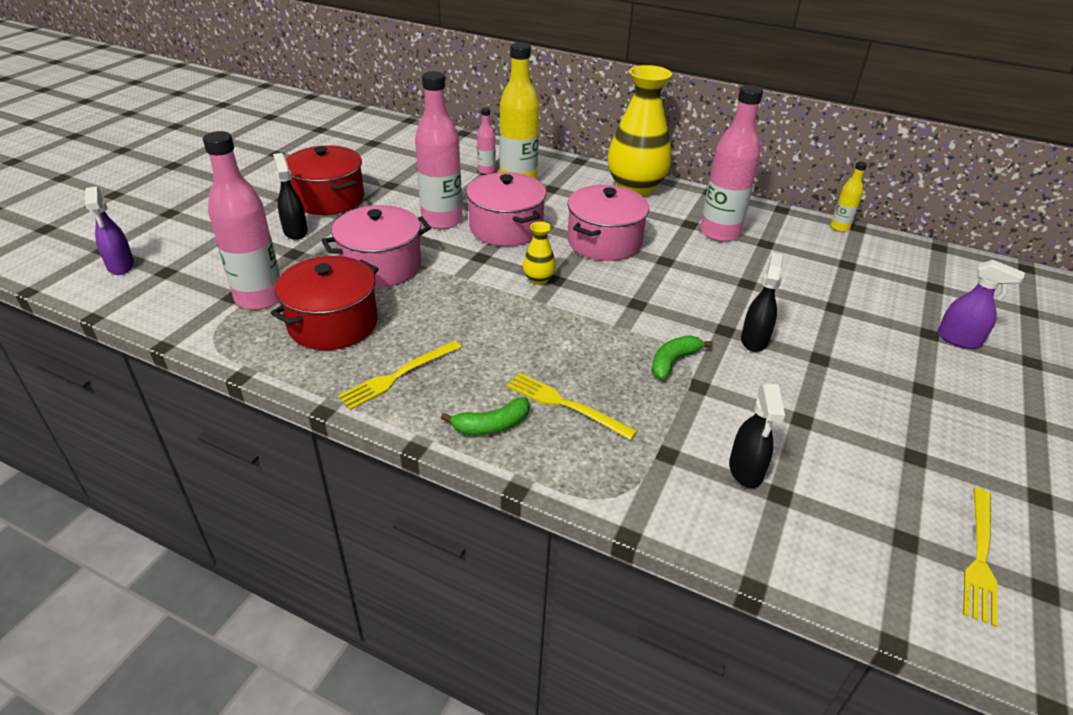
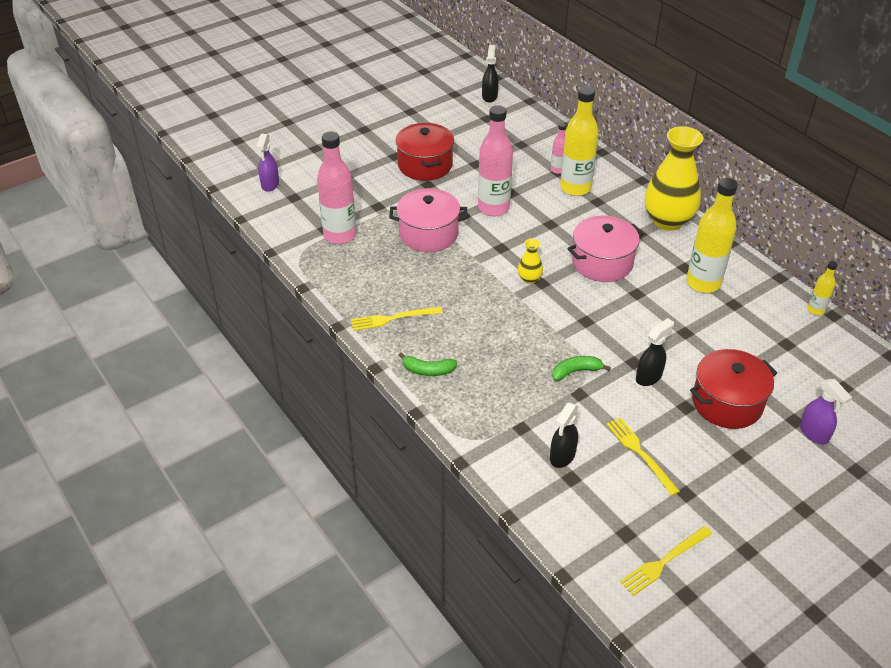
camera: 30 degrees right, 5 degrees up
(295, 231) = (388, 188): black spray bottle -> black spray bottle (489, 96)
(333, 323) = (374, 269): red pot -> red pot (727, 403)
(506, 228) = (536, 228): pink pot -> none
(565, 405) = (482, 374): yellow fork -> yellow fork (640, 453)
(719, 233) = (703, 283): pink bottle -> yellow bottle

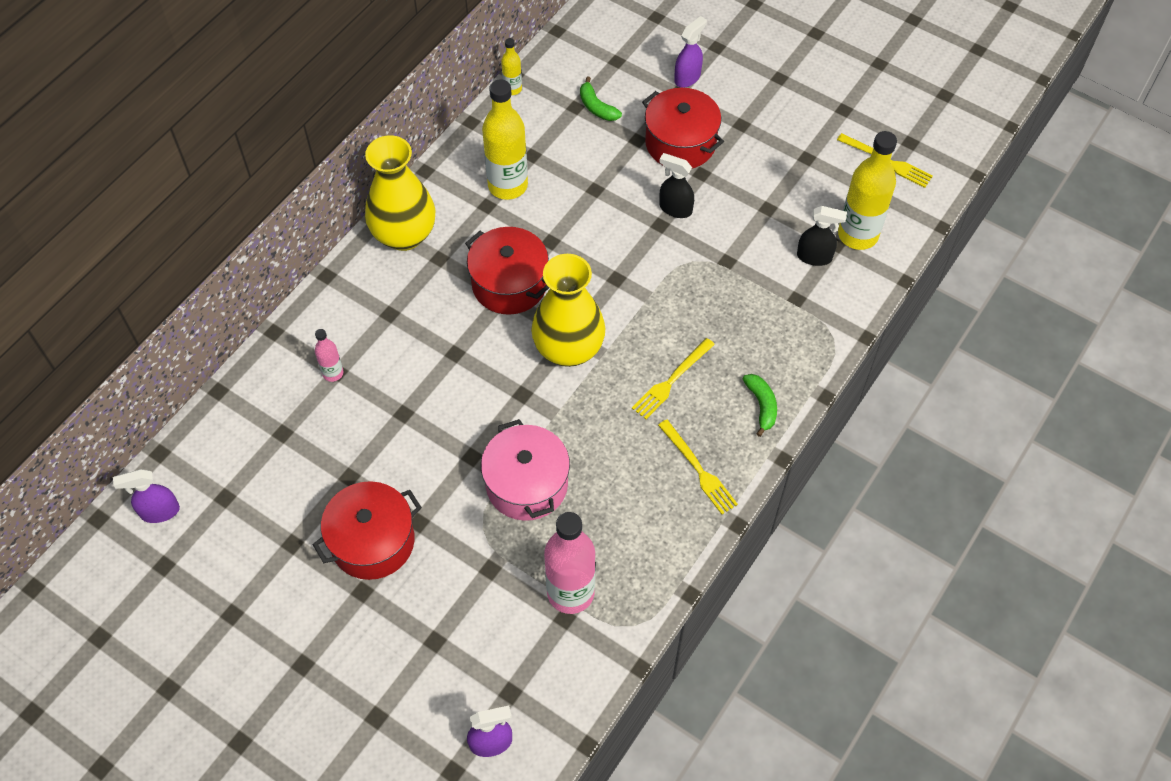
camera: 110 degrees left, 15 degrees up
(489, 96) = (159, 512): black spray bottle -> purple spray bottle
(493, 208) = (444, 425): pink bottle -> none
(529, 279) = (568, 349): yellow vase -> yellow vase, size x2.30
(575, 188) = (368, 344): yellow bottle -> yellow bottle (857, 235)
(576, 371) = (697, 271): green banana -> green banana (597, 107)
(602, 262) = (509, 284): pink pot -> red pot
(640, 453) = (778, 198): yellow fork -> yellow fork (671, 380)

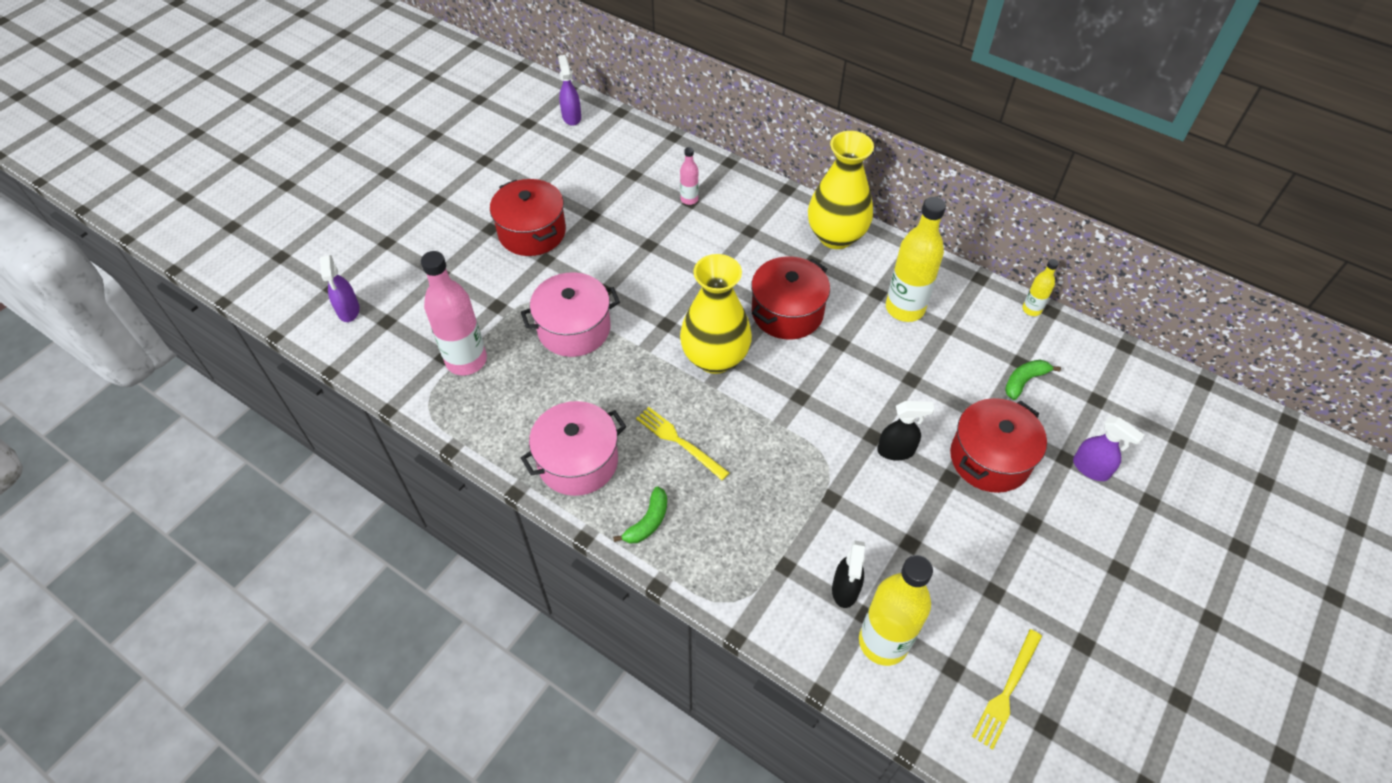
camera: 90 degrees right, 5 degrees down
(675, 209) = (896, 450): black spray bottle -> black spray bottle turned 60 degrees clockwise
(698, 469) = (578, 461): yellow fork -> pink pot
(761, 405) = (648, 522): green banana -> green banana turned 45 degrees counterclockwise

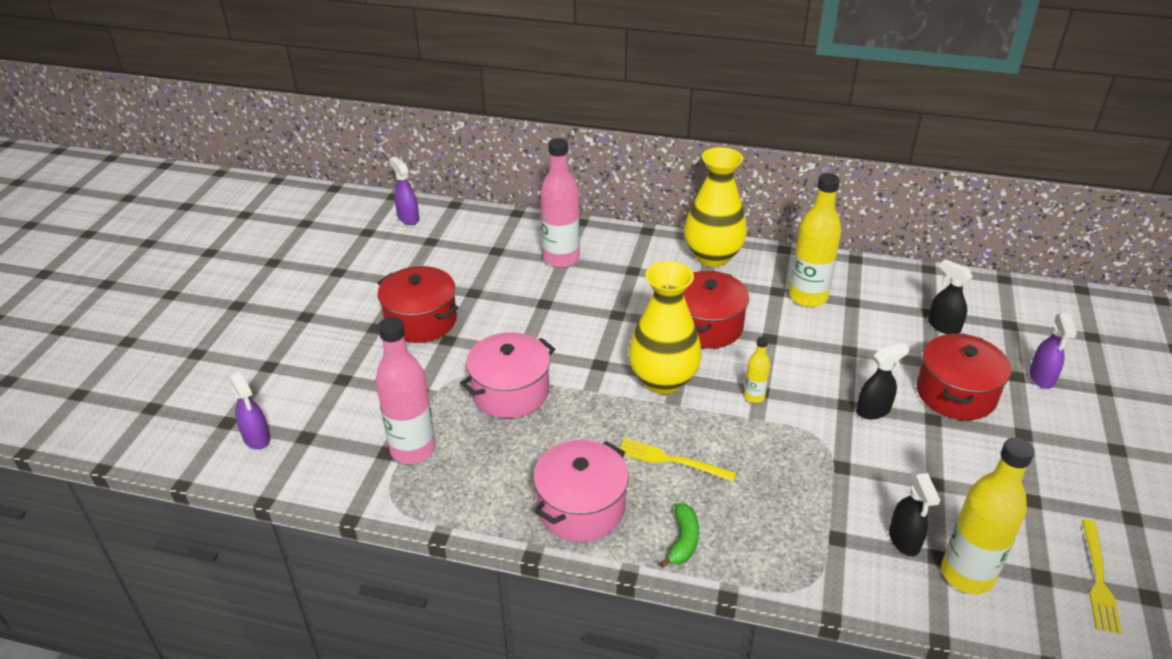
camera: 20 degrees left, 15 degrees down
(689, 199) = (561, 258): pink bottle -> pink bottle, size x2.06
(1024, 381) = (943, 326): green banana -> black spray bottle
(1031, 309) = (912, 271): yellow bottle -> yellow bottle (754, 396)
(1091, 468) = (1041, 378): purple spray bottle -> purple spray bottle turned 75 degrees clockwise

